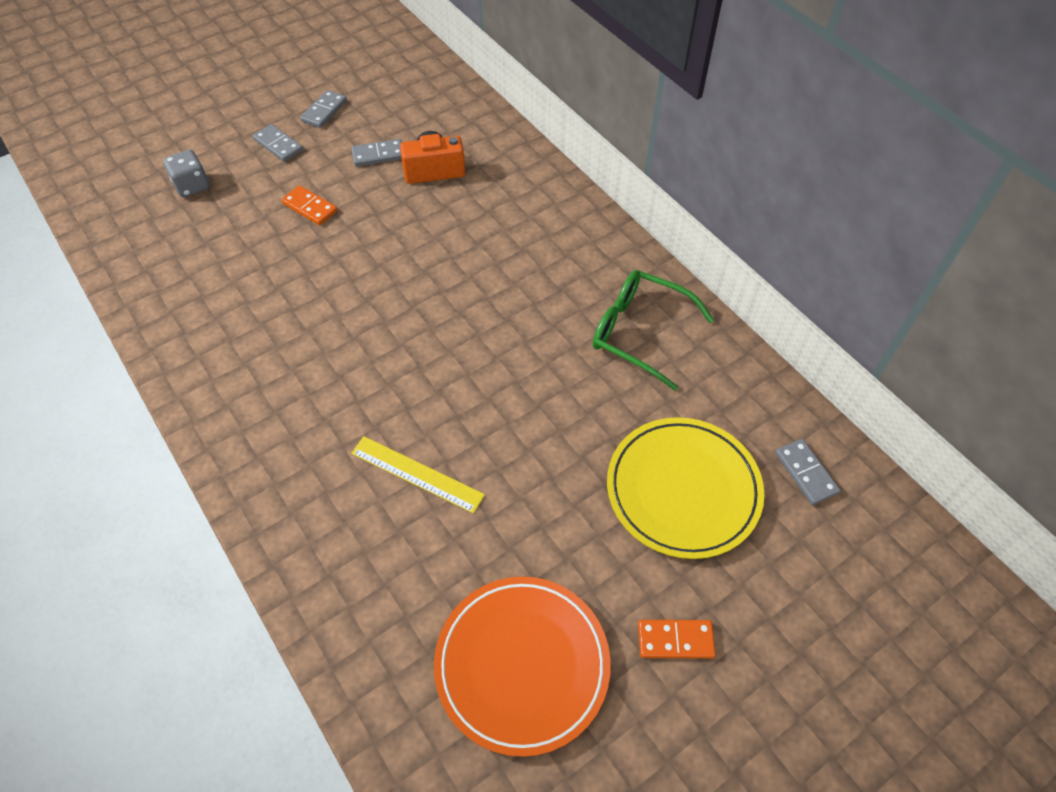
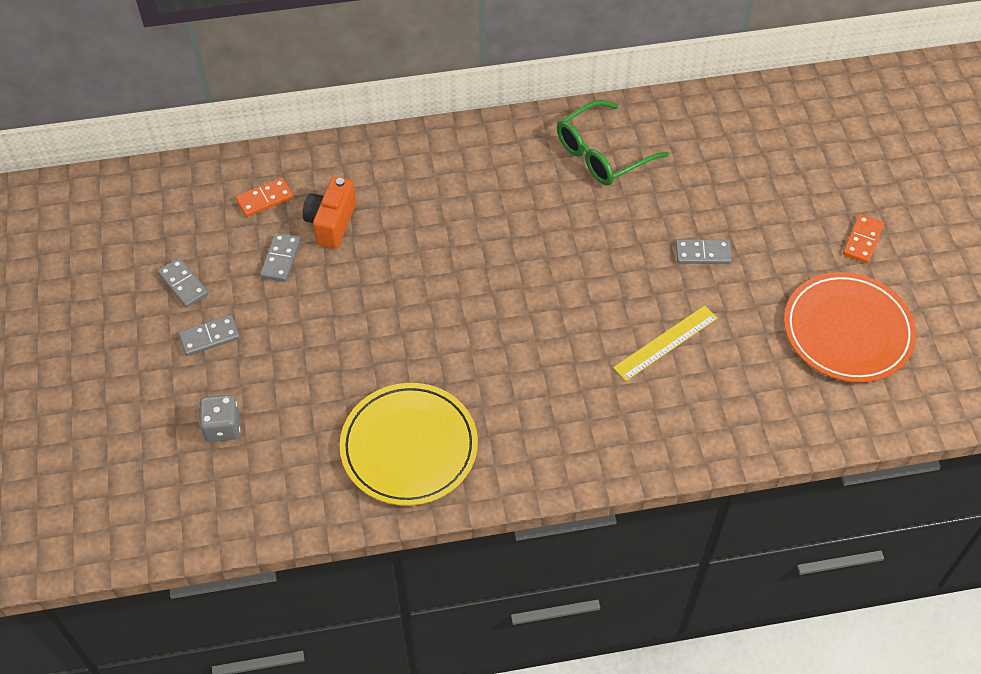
camera: 65 degrees left, 0 degrees up
(310, 207) = (319, 334): orange domino -> orange domino (264, 199)
(683, 489) = (753, 188): yellow plate -> yellow plate (409, 447)
(805, 473) = (771, 116): grey domino -> grey domino (703, 253)

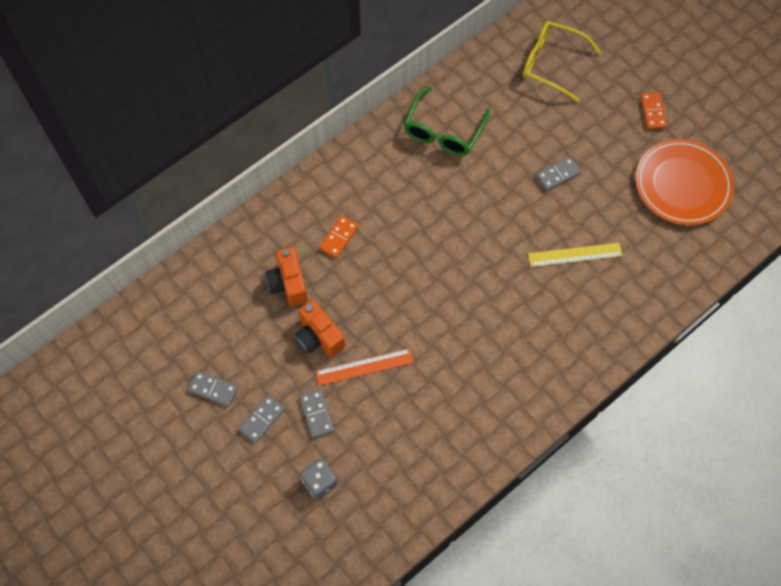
camera: 30 degrees left, 10 degrees up
(264, 199) = (226, 290): orange domino -> orange domino (339, 237)
(281, 259) = (271, 331): grey domino -> grey domino (316, 414)
(325, 288) = (319, 337): none -> orange camera
(350, 340) = (364, 367): none -> orange ruler
(409, 447) = (457, 424): yellow plate -> none
(665, 342) = (575, 254): yellow ruler -> yellow ruler turned 60 degrees clockwise
(773, 141) = (551, 64): none -> yellow glasses

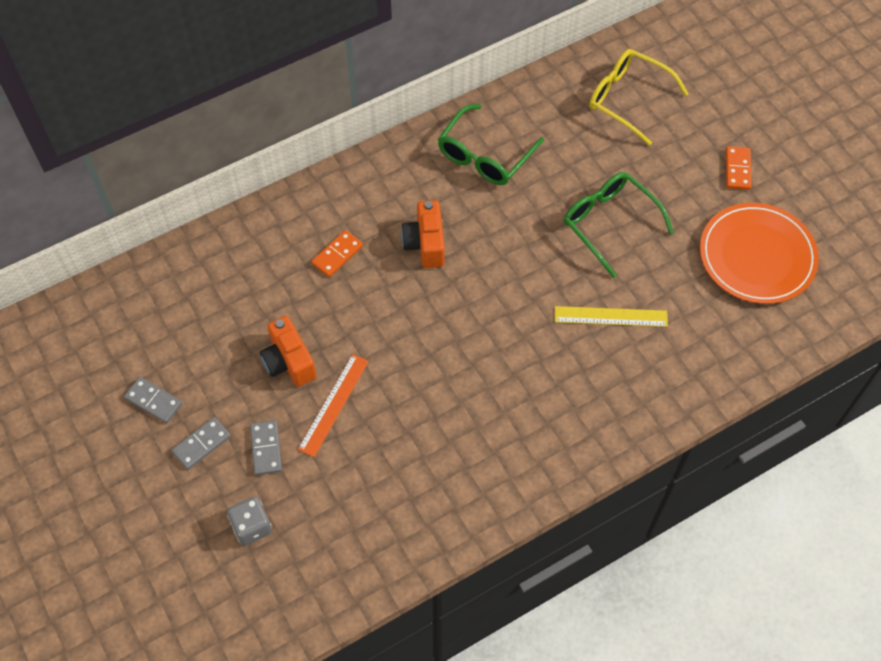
camera: 10 degrees right, 5 degrees down
(288, 283) = (267, 297): orange camera -> orange camera (425, 244)
(364, 367) = (334, 404): orange ruler -> orange ruler turned 60 degrees counterclockwise
(558, 175) = (609, 223): grey domino -> green glasses

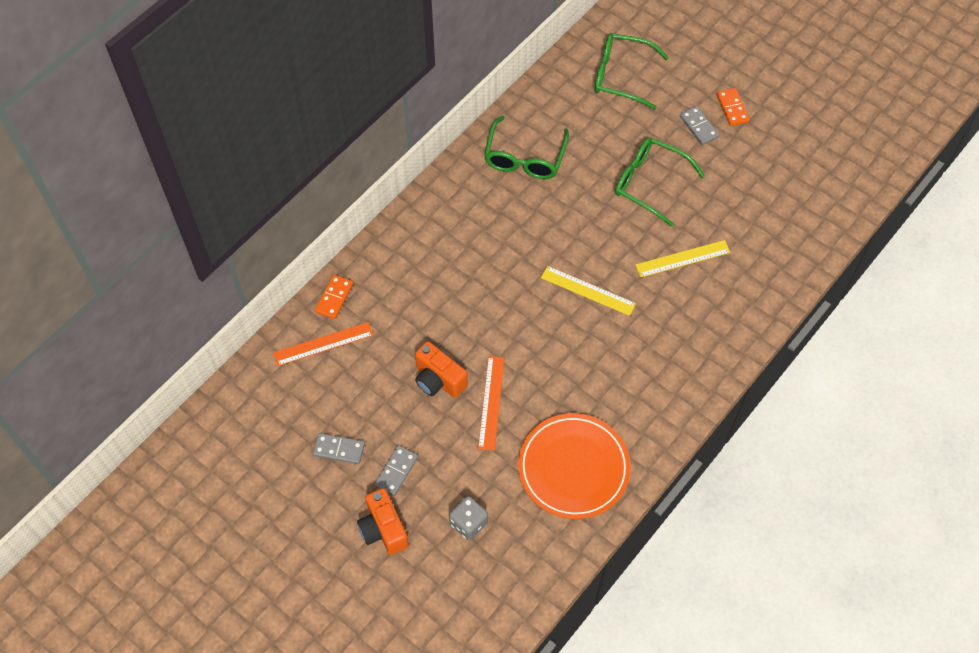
camera: 20 degrees left, 0 degrees up
(188, 285) = (323, 344): none -> orange ruler
(266, 448) = (451, 457): grey domino -> grey domino (698, 127)
(337, 255) = (439, 278): orange domino -> orange domino (334, 298)
(425, 244) = (508, 246): orange camera -> orange camera (383, 529)
(490, 318) = (588, 291): none -> yellow ruler
(628, 99) = (621, 76): yellow glasses -> green glasses
(757, 256) = (776, 174): orange plate -> orange plate (573, 468)

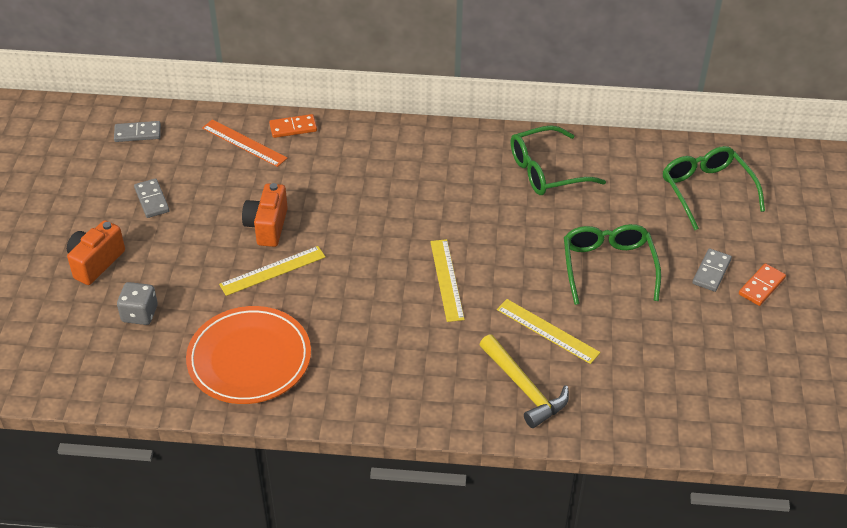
camera: 55 degrees right, 15 degrees down
(396, 471) = (157, 243): grey domino -> grey domino (137, 133)
(491, 402) = (273, 271): orange ruler -> yellow ruler
(724, 305) = (524, 388): none -> yellow hammer

